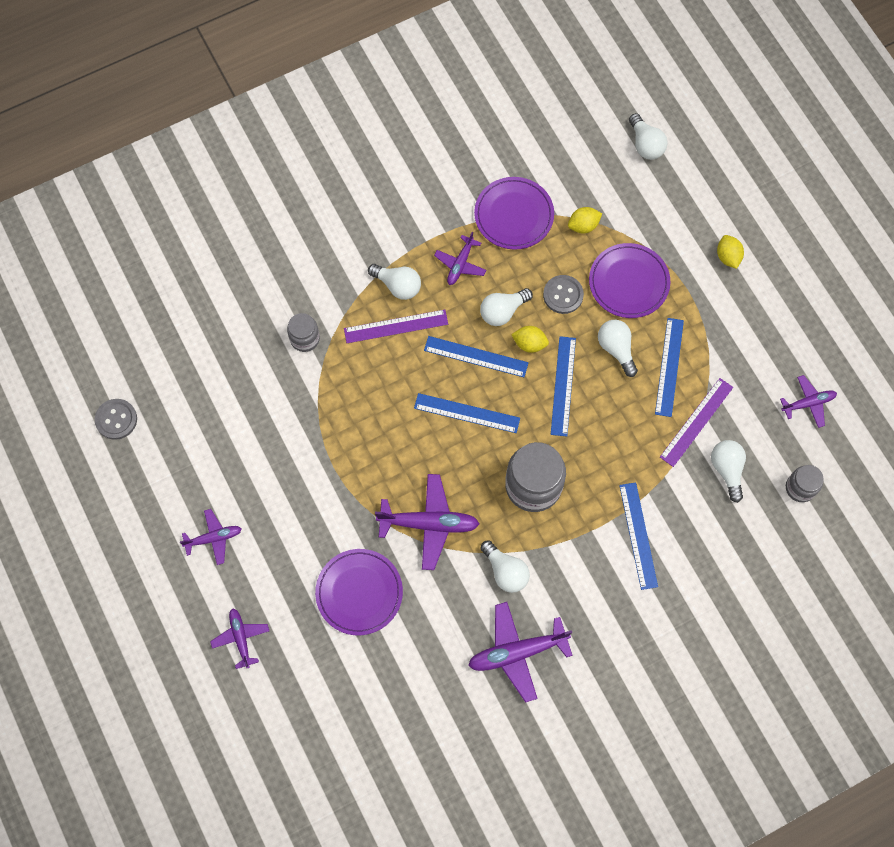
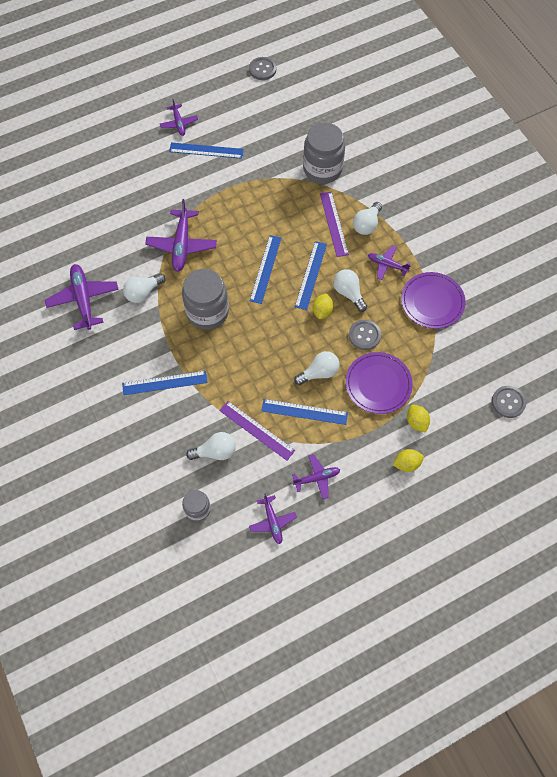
camera: 90 degrees right, 5 degrees down
(241, 638) = (110, 140): purple plane -> purple plane (317, 478)
(305, 339) = (322, 169): grey jar -> grey jar, size x1.84
(359, 592) = (135, 204): purple plate -> none
(563, 386) = (287, 333): blue ruler -> blue ruler (206, 150)
(583, 225) = (427, 352): yellow lemon -> yellow lemon (416, 422)
(645, 144) = (508, 402): white light bulb -> grey button

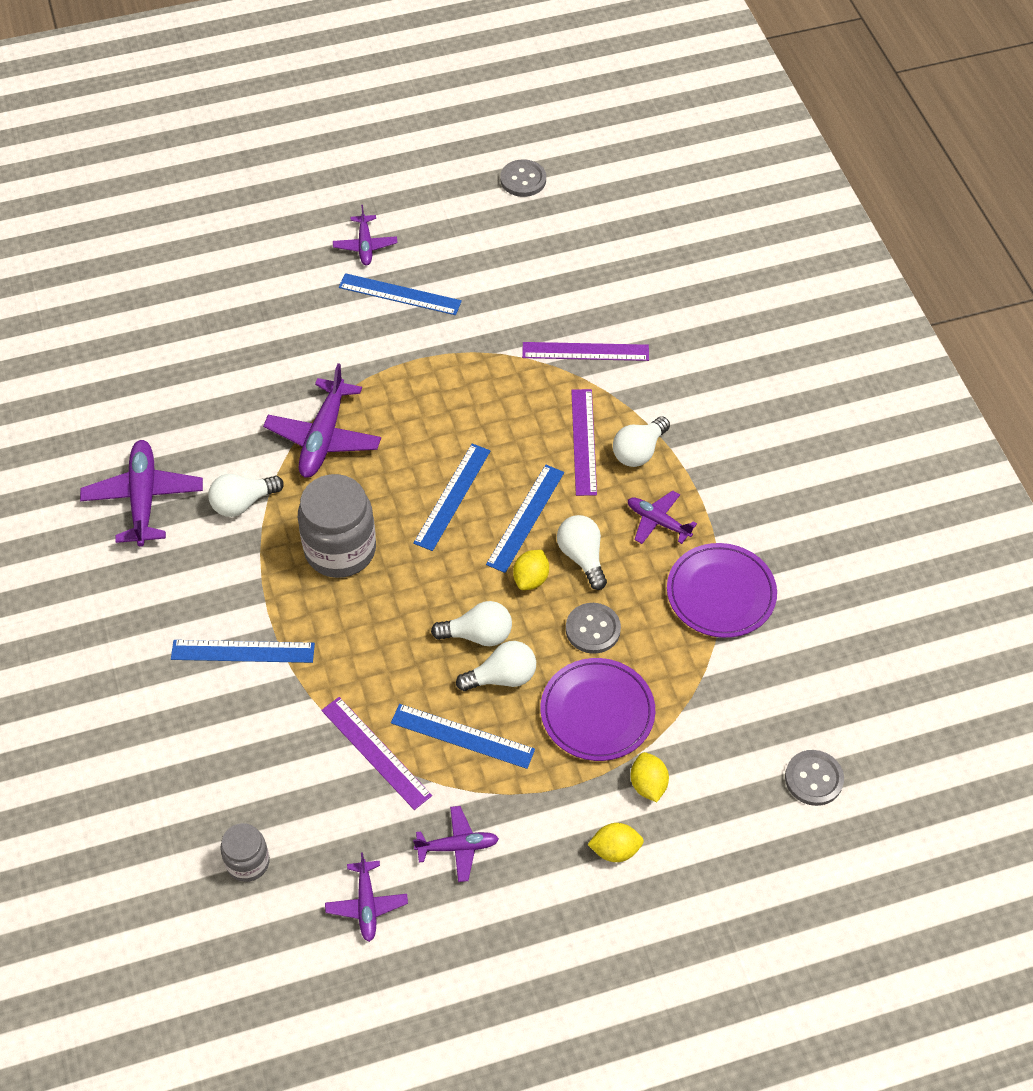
camera: 10 degrees right, 10 degrees down
(215, 451) = (299, 775): white light bulb -> white light bulb (478, 635)
(322, 169) = (585, 351): grey jar -> purple ruler

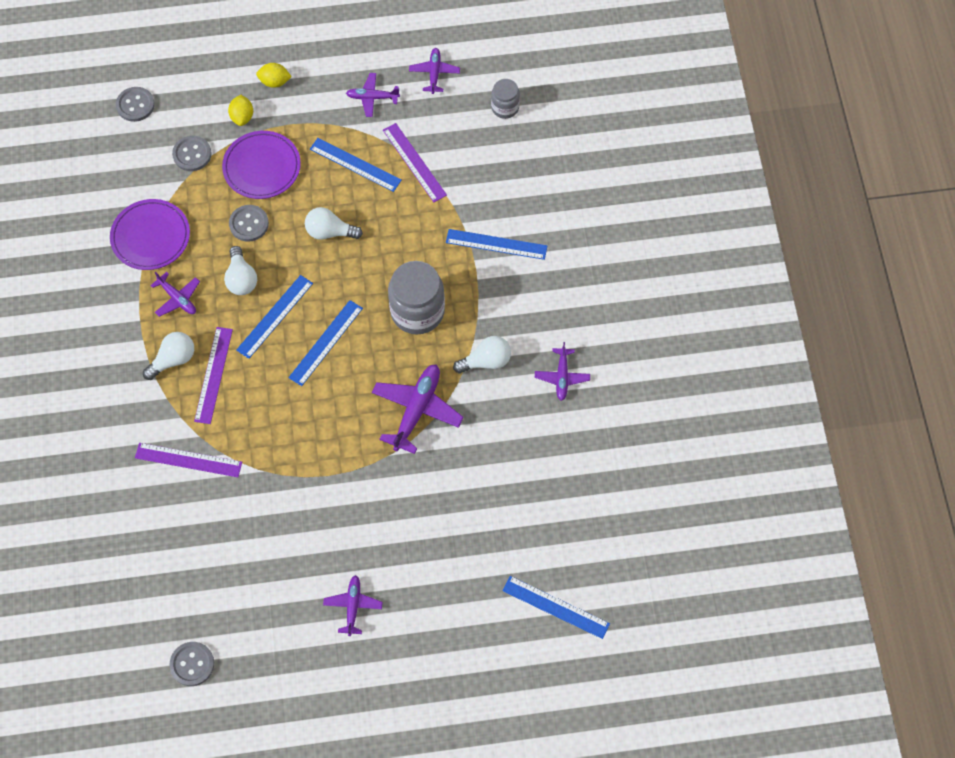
camera: 170 degrees left, 10 degrees up
(143, 498) = (562, 377): purple plane -> purple plane, size x0.59
(400, 294) = (331, 545): blue ruler -> blue ruler (555, 607)
(502, 677) = (320, 199): white light bulb -> none
(531, 579) = (283, 267): yellow lemon -> none
(703, 716) = (192, 154): none -> grey button

